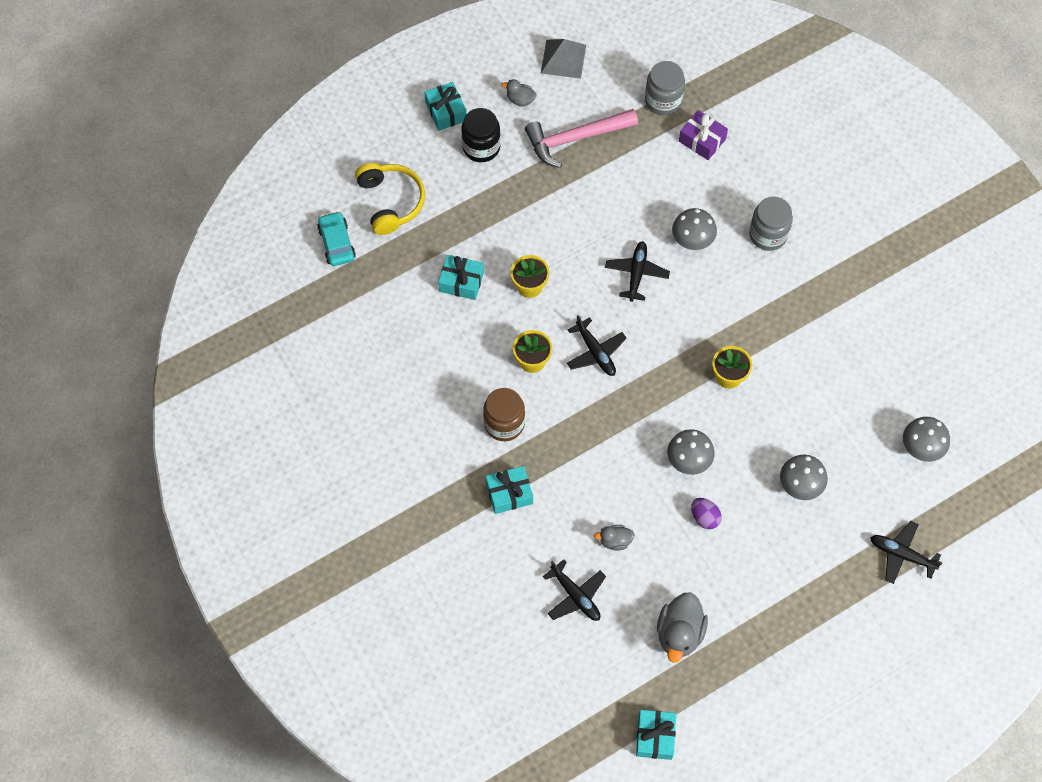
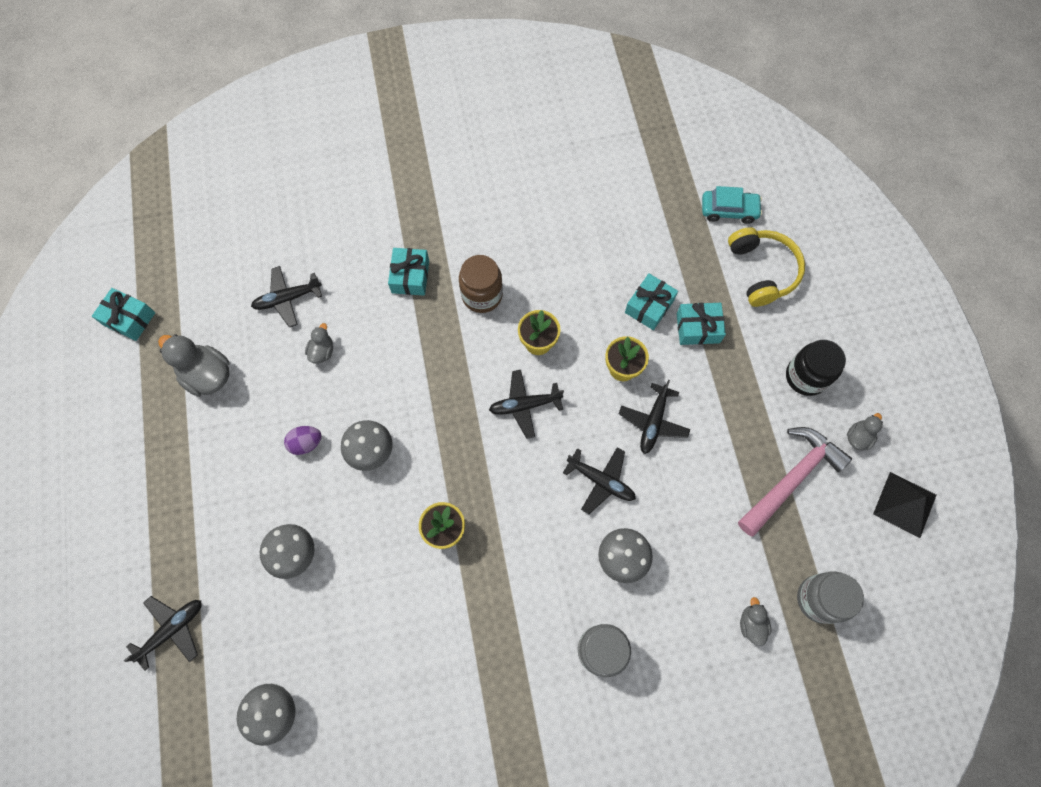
camera: 110 degrees right, 5 degrees up
(391, 202) = (762, 271): yellow headphones -> yellow headphones turned 105 degrees counterclockwise
(446, 111) = (860, 356): turquoise gift -> turquoise gift (698, 328)
(563, 59) = (905, 504): grey pyramid -> black pyramid
(569, 249) = (653, 422): none -> black plane
(575, 138) = (791, 479): pink hammer -> pink hammer turned 45 degrees clockwise
(702, 140) = (751, 624): purple gift -> grey duck

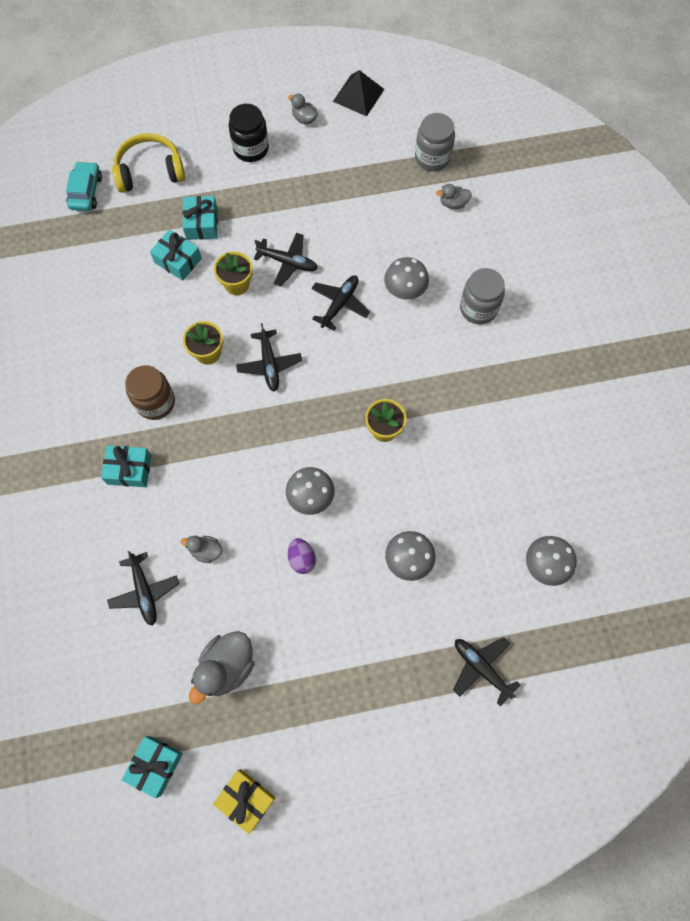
camera: 90 degrees left, 0 degrees up
(86, 397) = (246, 799): none -> yellow gift
(791, 479) = (338, 166): pink hammer -> none

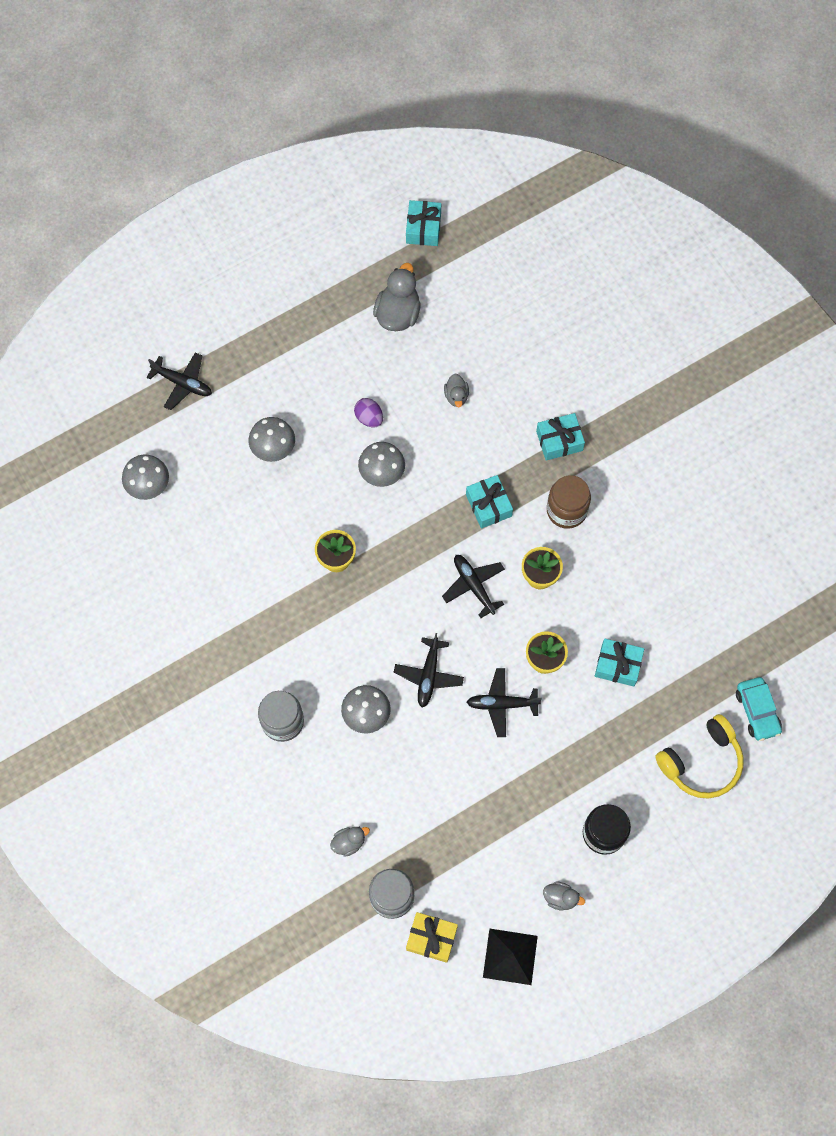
camera: 160 degrees right, 0 degrees up
(144, 591) = (494, 346): black plane -> none
(202, 224) = (613, 717): turquoise gift -> turquoise gift (488, 505)
(206, 551) = (456, 396): grey duck -> grey duck turned 90 degrees clockwise
(246, 799) = (342, 230): yellow gift -> yellow gift (431, 938)

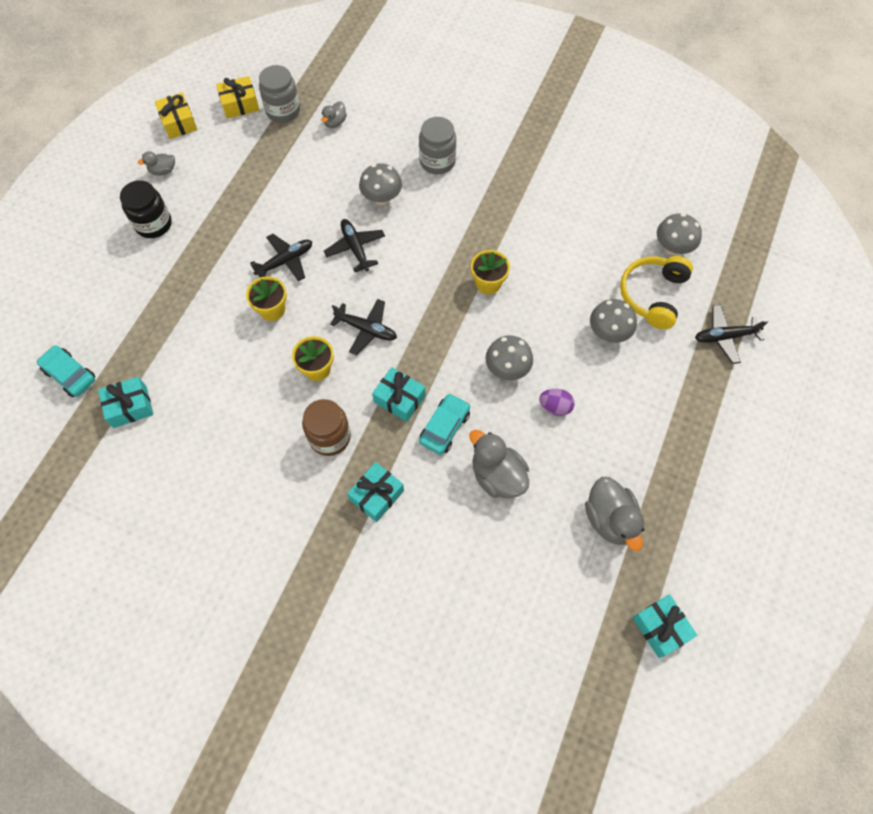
camera: 145 degrees right, 5 degrees down
(456, 396) = (497, 476): grey duck -> grey duck, size x1.84
(469, 458) = (444, 427): none -> turquoise car
(510, 956) = (179, 122): black pyramid -> yellow gift
(618, 665) = (209, 341): turquoise gift -> turquoise gift (130, 407)
(702, 762) = (100, 311): yellow headphones -> yellow headphones (652, 295)

